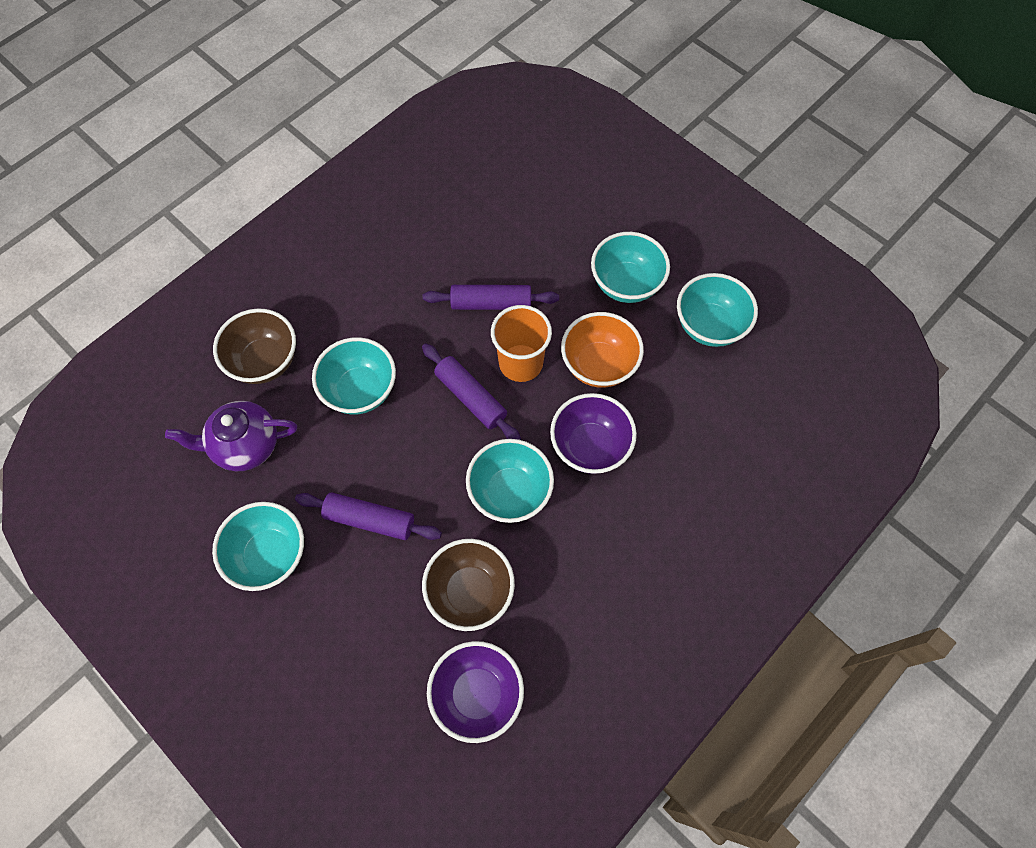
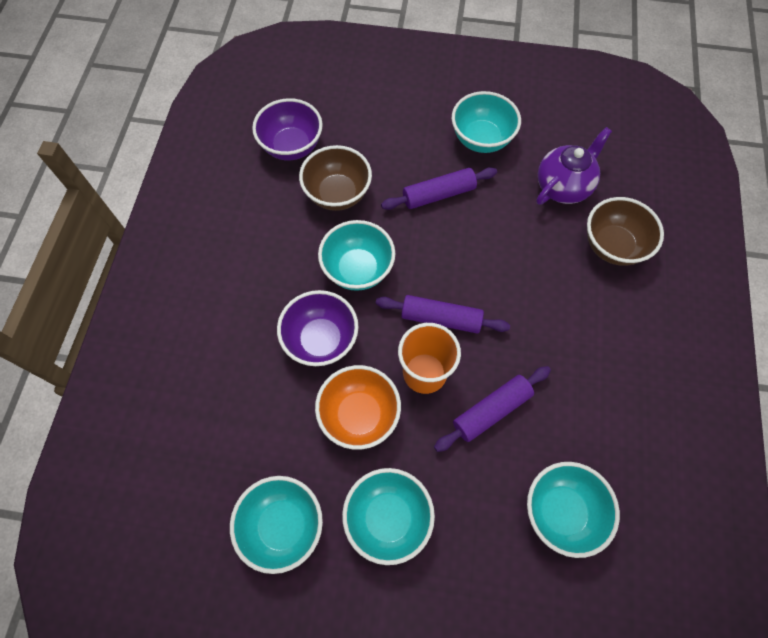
camera: 145 degrees right, 0 degrees up
(360, 390) = (525, 270): turquoise bowl -> turquoise bowl (561, 511)

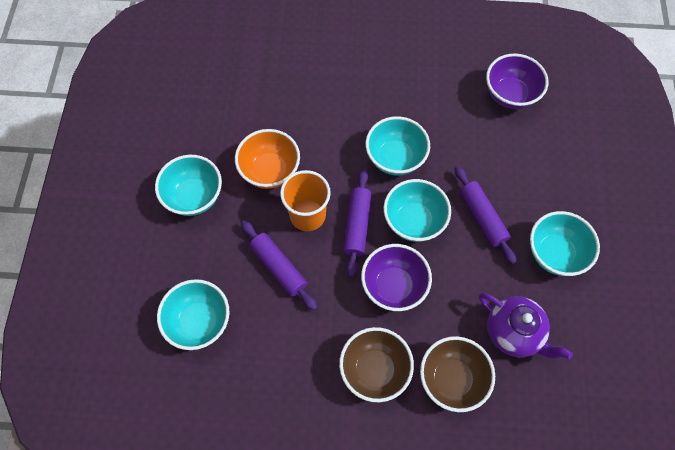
camera: 85 degrees right, 0 degrees up
(282, 525) = (189, 130): turquoise bowl -> turquoise bowl (413, 221)
(321, 340) = (329, 138): purple bowl -> purple bowl (393, 286)
(337, 194) = (467, 135): brown bowl -> brown bowl (374, 369)

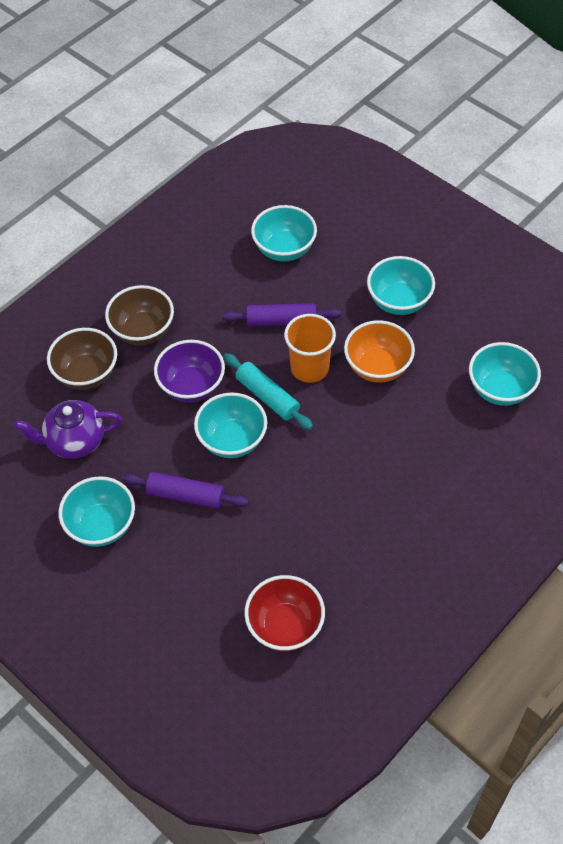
camera: 130 degrees right, 10 degrees down
(357, 225) = (267, 397): purple rolling pin -> turquoise rolling pin
(395, 158) = (305, 470): turquoise bowl -> turquoise bowl (500, 389)
(510, 95) = (285, 626): purple bowl -> red bowl

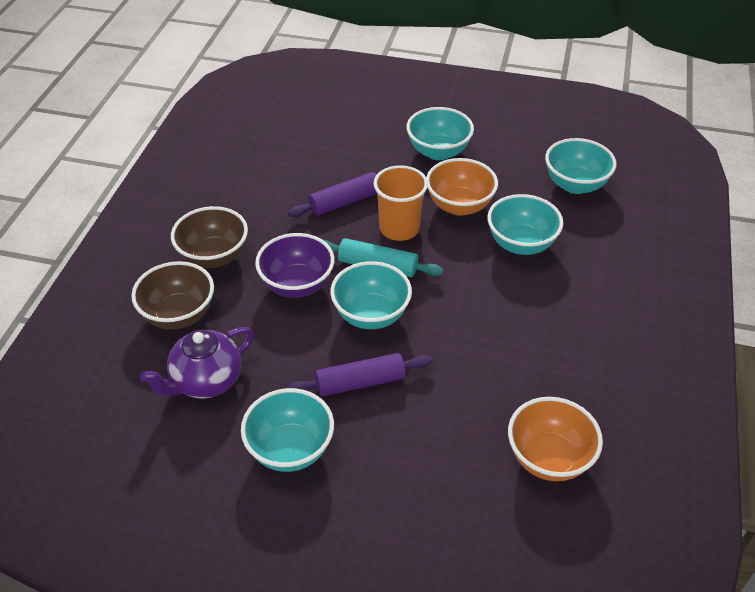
camera: 30 degrees left, 10 degrees down
(284, 249) = (306, 147): turquoise bowl -> turquoise bowl (521, 244)
(285, 626) = (548, 458): red bowl -> orange bowl

